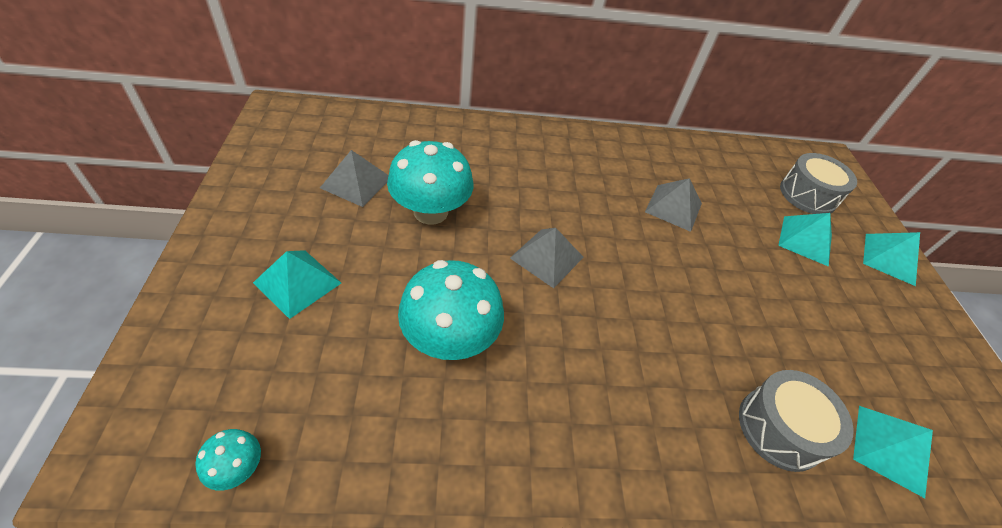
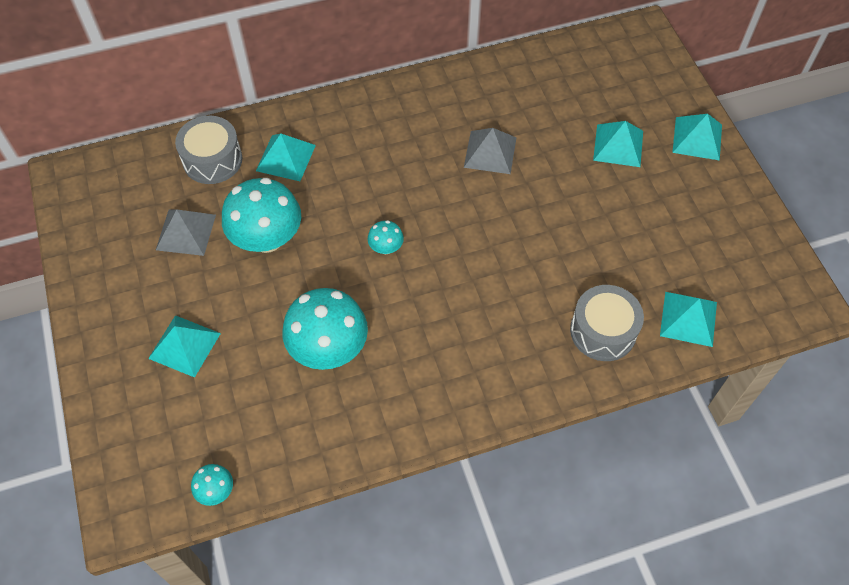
camera: 10 degrees left, 10 degrees up
(477, 154) = (286, 158): none -> turquoise pyramid
(547, 257) = (386, 247): grey pyramid -> turquoise mushroom
(807, 195) = (619, 89): grey drum -> grey drum (212, 160)

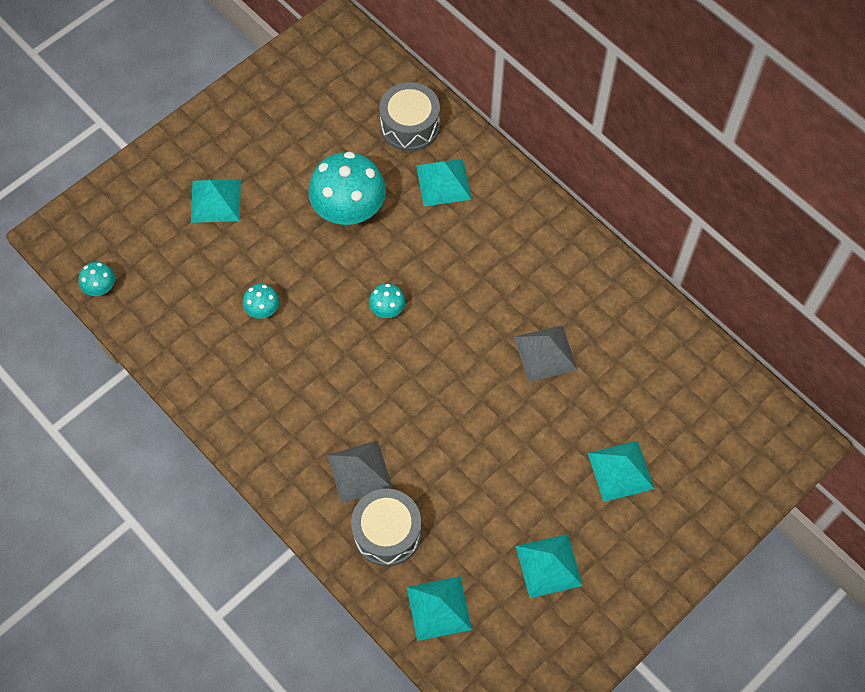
camera: 65 degrees right, 5 degrees up
(186, 232) = (324, 145): grey pyramid -> grey pyramid (359, 471)
(328, 348) = (263, 309): turquoise mushroom -> turquoise mushroom, size x0.46
(697, 138) = (674, 547): turquoise pyramid -> turquoise pyramid (548, 565)

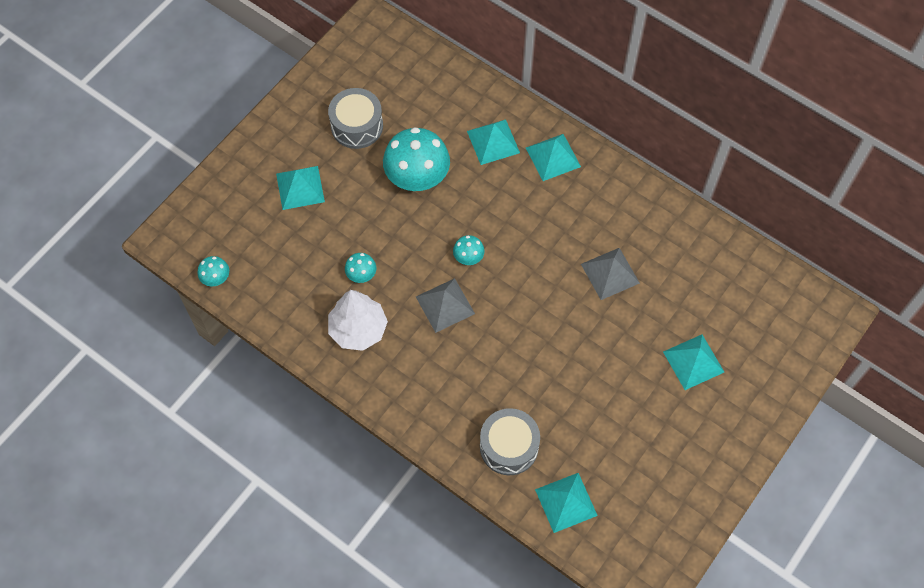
camera: 10 degrees left, 0 degrees up
(245, 370) = (358, 329): none -> white tree
(359, 471) = (474, 399): grey pyramid -> grey pyramid (445, 305)
(410, 126) = (454, 98): grey drum -> grey drum (357, 126)
(548, 565) = (650, 451): turquoise pyramid -> turquoise pyramid (553, 157)

